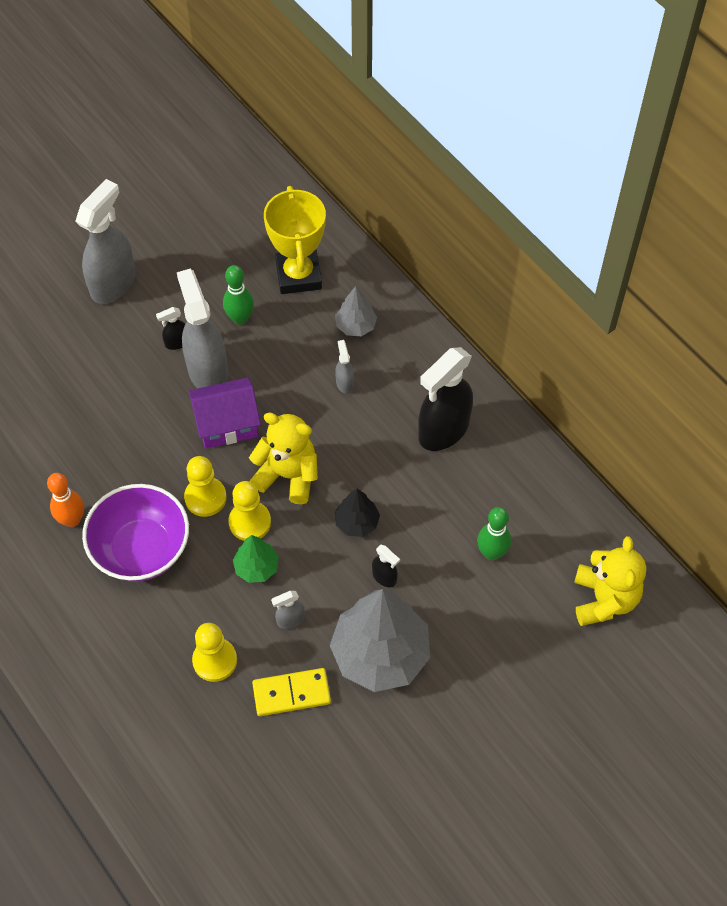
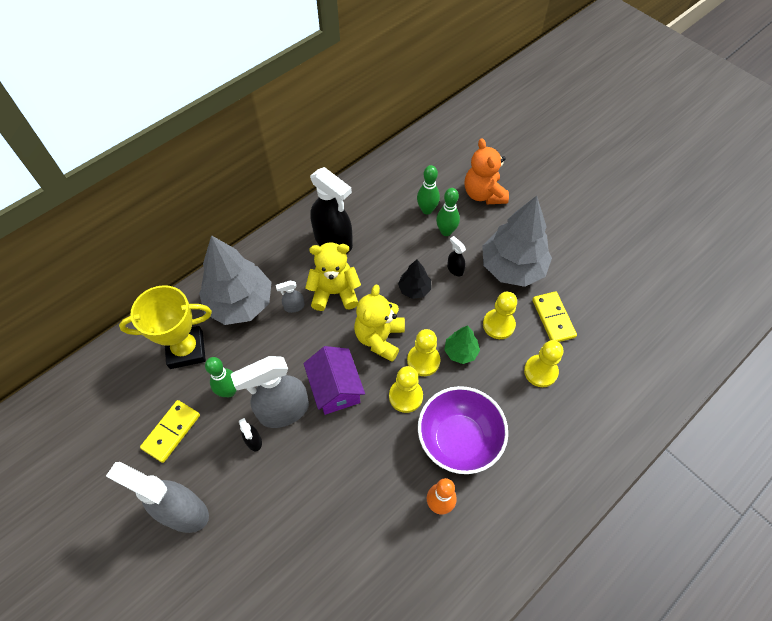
camera: 95 degrees left, 0 degrees up
(201, 268) = (171, 432): none -> yellow domino
(290, 620) = (498, 325): grey spray bottle -> yellow pawn
(355, 326) = (240, 303): grey tree -> grey tree, size x2.09
(384, 577) = (455, 269): black spray bottle -> black spray bottle turned 75 degrees counterclockwise
(451, 574) = (446, 231): none -> green bowling pin
(519, 636) = (483, 194): none -> orange teddy bear
(604, 599) = (450, 153): yellow teddy bear -> yellow teddy bear (334, 292)

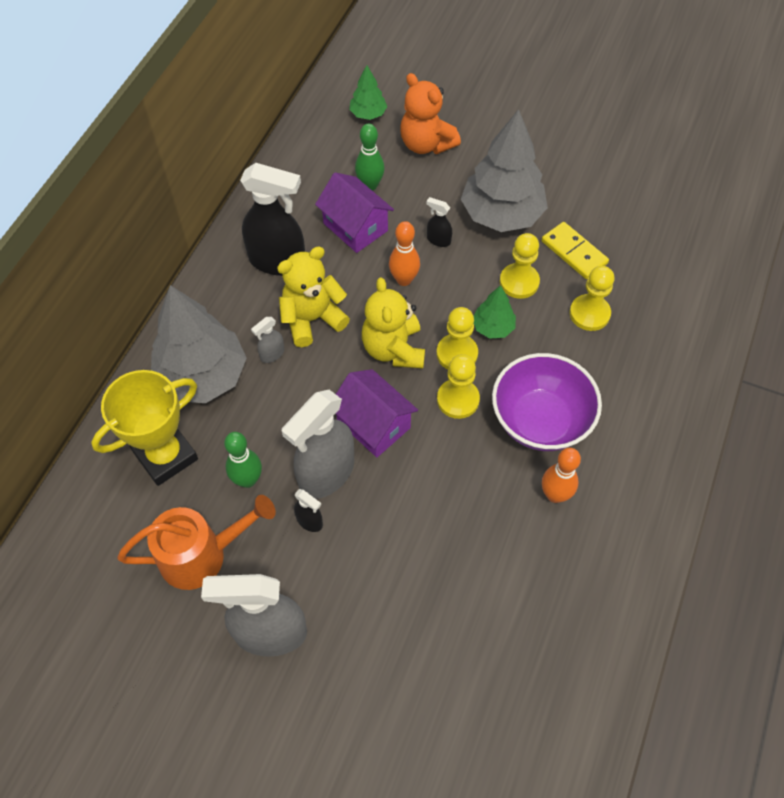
camera: 25 degrees left, 0 degrees up
(171, 432) = (203, 554): yellow domino -> orange watering can
(400, 237) = (355, 227): none -> purple house
(414, 289) = (404, 280): black tree -> orange bowling pin
(446, 231) = (405, 202): green bowling pin -> none
(453, 157) = (368, 114): none -> green tree

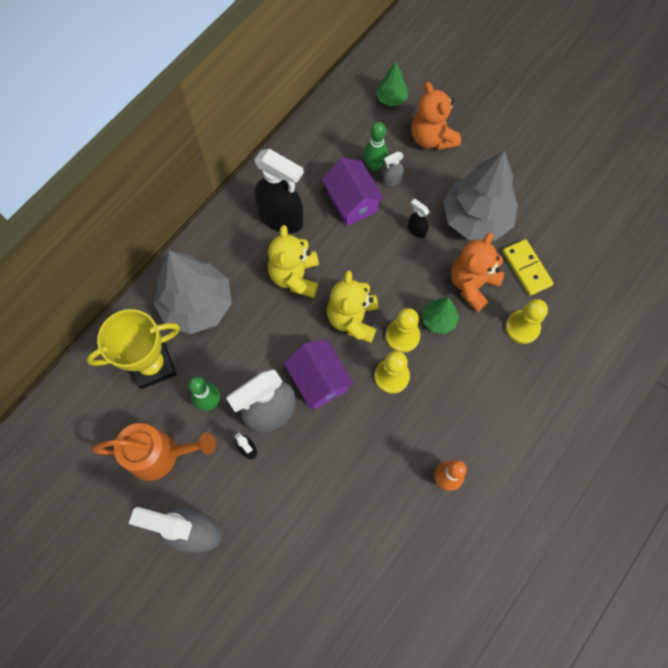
camera: 15 degrees right, 10 degrees up
(272, 354) = (255, 299): grey spray bottle -> grey spray bottle (392, 180)
(312, 319) = (295, 276): yellow teddy bear -> yellow teddy bear turned 75 degrees counterclockwise
(404, 280) = (378, 259): orange bowling pin -> none
(519, 282) = (472, 284): yellow pawn -> orange teddy bear
(540, 420) = (452, 411): purple bowl -> none

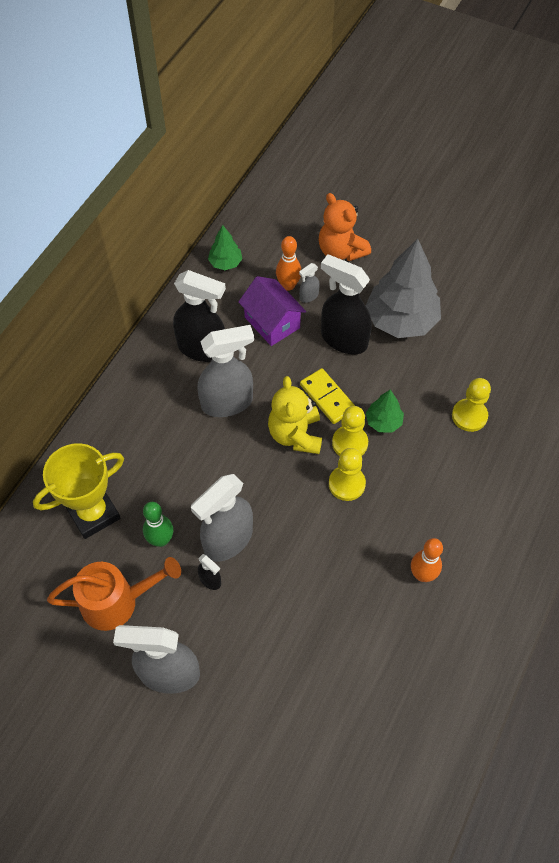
camera: 10 degrees left, 10 degrees down
(197, 305) = (129, 446): grey tree -> none
(295, 276) = (227, 402): yellow teddy bear -> grey spray bottle
(319, 380) = (272, 500): purple house -> none
(374, 166) = (288, 285): green bowling pin -> orange bowling pin
(391, 99) = (292, 220): green tree -> green tree (225, 263)
(416, 230) = (343, 339): black spray bottle -> black spray bottle, size x2.27
(472, 284) = (410, 383): orange teddy bear -> none
(526, 268) = (461, 359): yellow domino -> yellow domino (327, 397)

